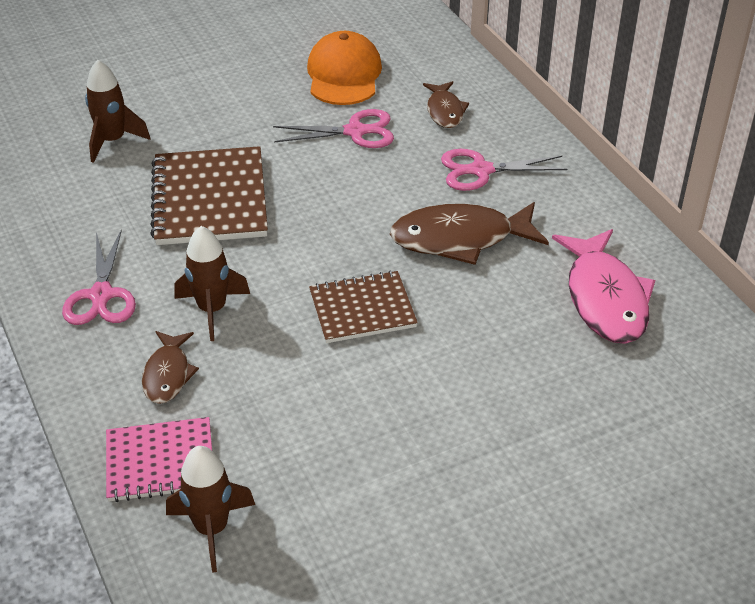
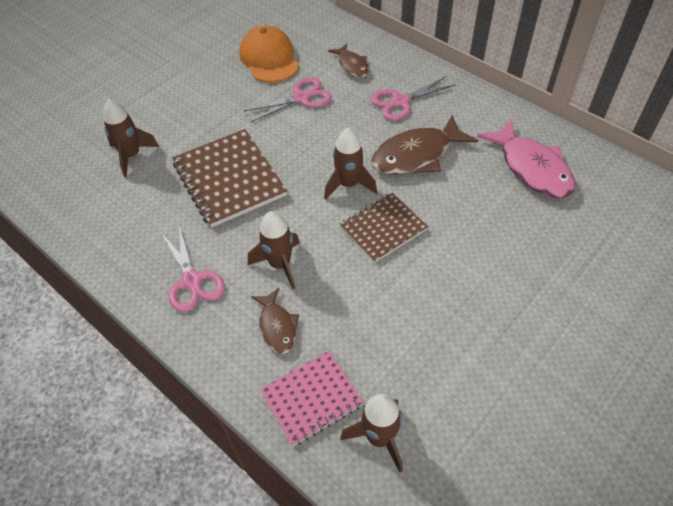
camera: 20 degrees left, 10 degrees up
(351, 247) = (348, 184): none -> brown rocket

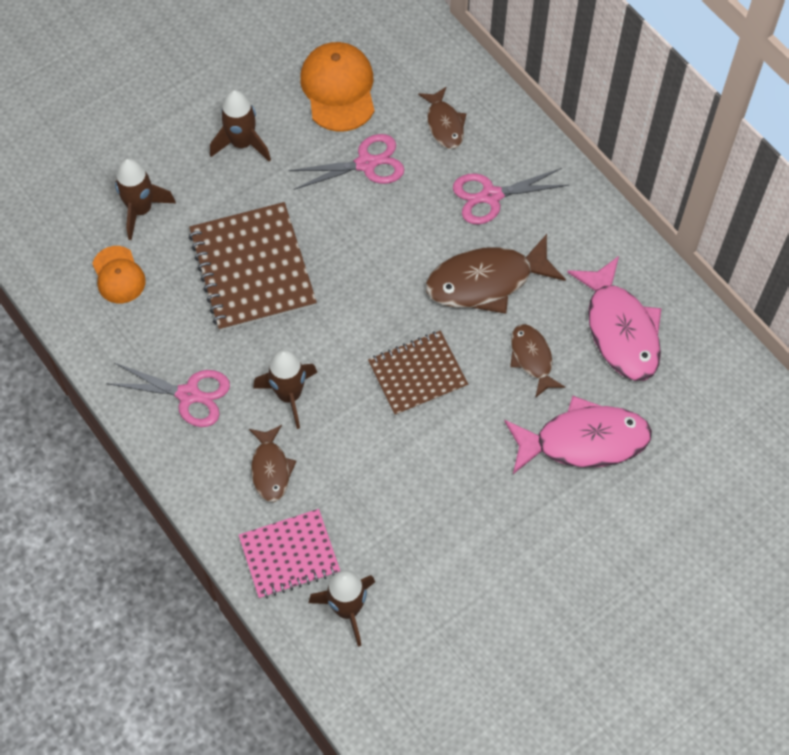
camera: 10 degrees right, 10 degrees up
(119, 203) = (118, 275): none -> orange cap
(192, 280) = (188, 394): pink scissors -> pink scissors turned 60 degrees counterclockwise
(348, 184) = (393, 306): brown rocket -> brown rocket (242, 143)
(471, 200) = (532, 358): none -> brown fish
(537, 251) = (583, 441): none -> pink fish

